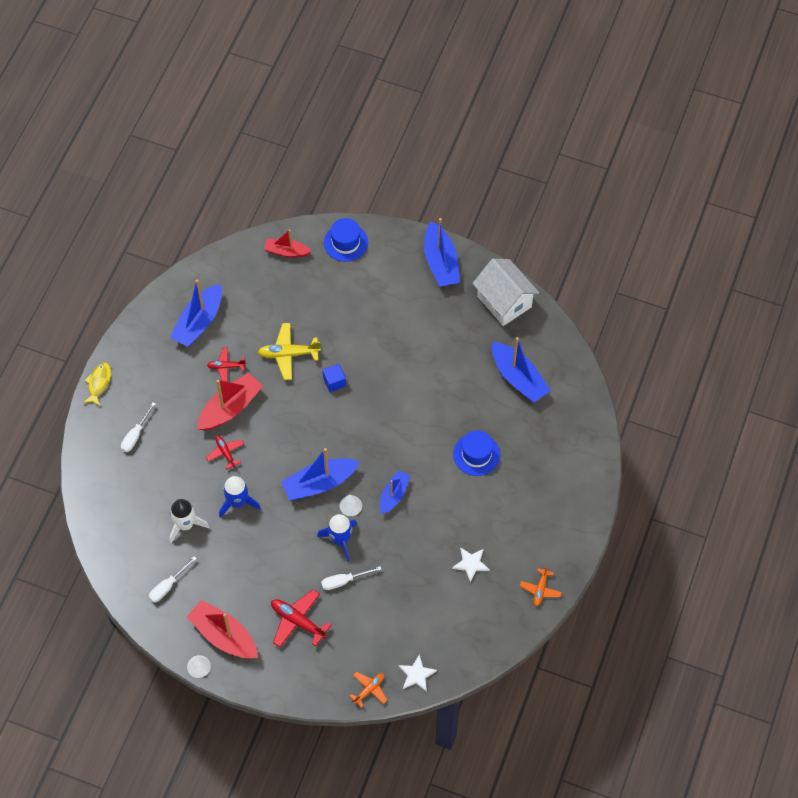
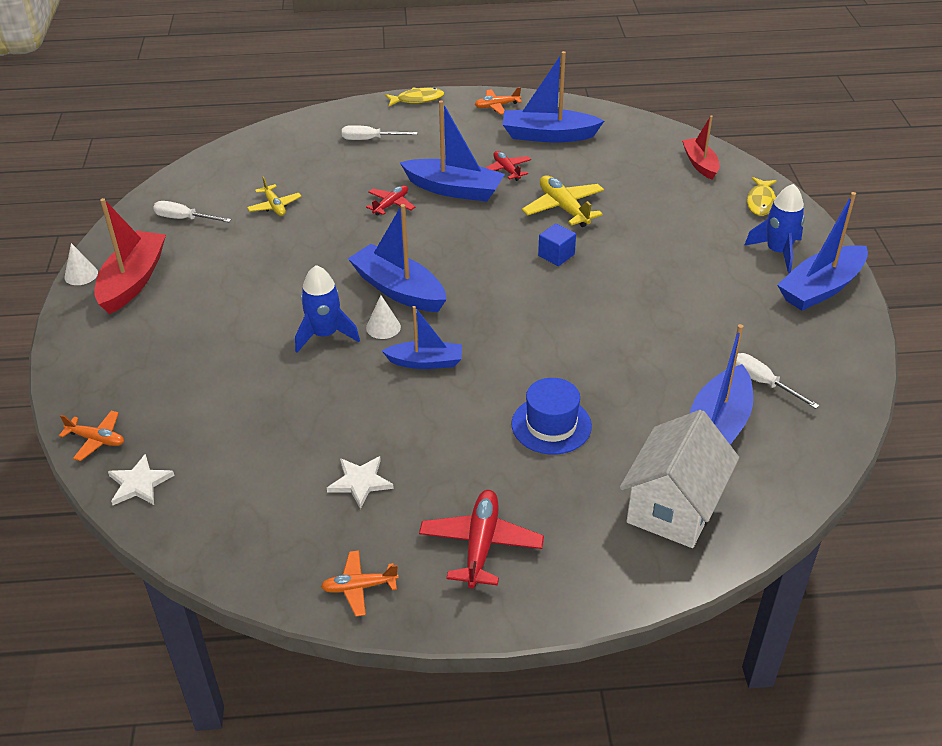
camera: 65 degrees right, 20 degrees down
(141, 336) = (497, 106): none -> orange plane
(185, 525) = (274, 206): white rocket -> yellow plane
(230, 408) = (454, 189): red boat -> blue boat
(238, 502) = (329, 234): blue rocket -> blue rocket (777, 252)
(298, 621) = (180, 336): red plane -> red plane (481, 545)
(344, 581) = (262, 358): white screwdriver -> white screwdriver (763, 382)
(345, 242) = (761, 202): blue hat -> yellow fish
(504, 302) = (826, 369): white house -> white house (673, 507)

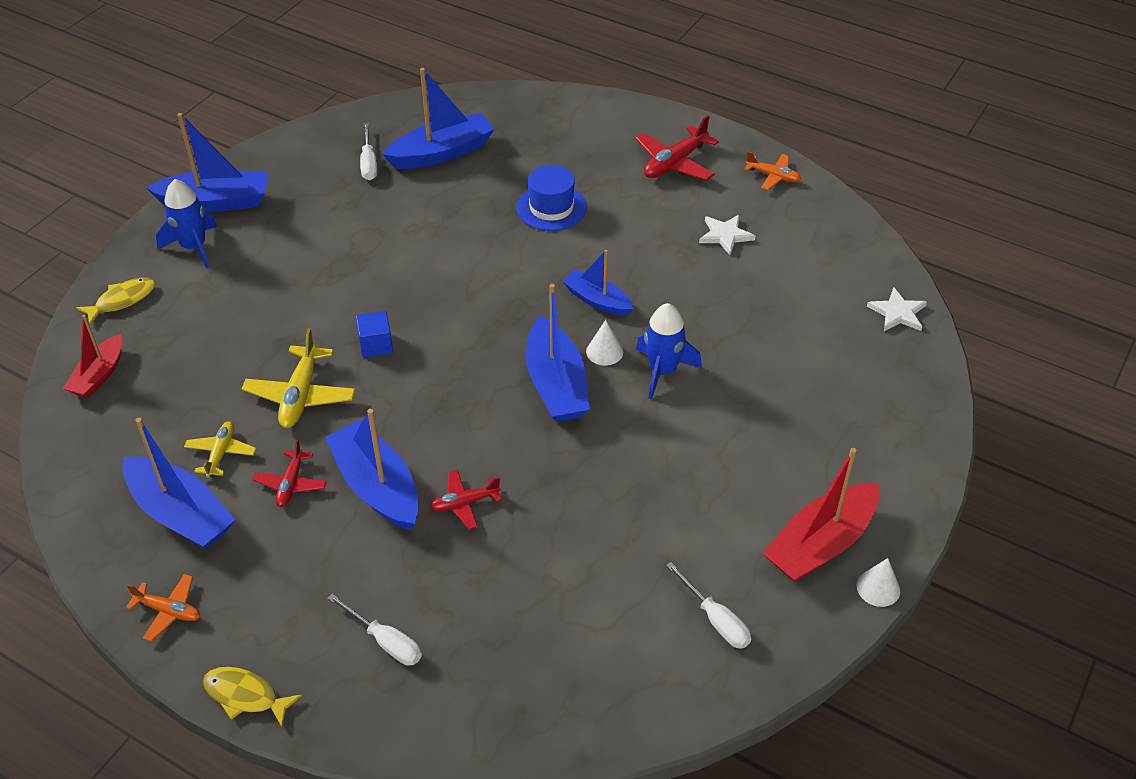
camera: 145 degrees left, 5 degrees up
(96, 440) = (922, 368): orange plane -> none
(274, 206) = (595, 579): yellow plane -> yellow plane (221, 453)
(673, 507) = (531, 127): white house -> none

